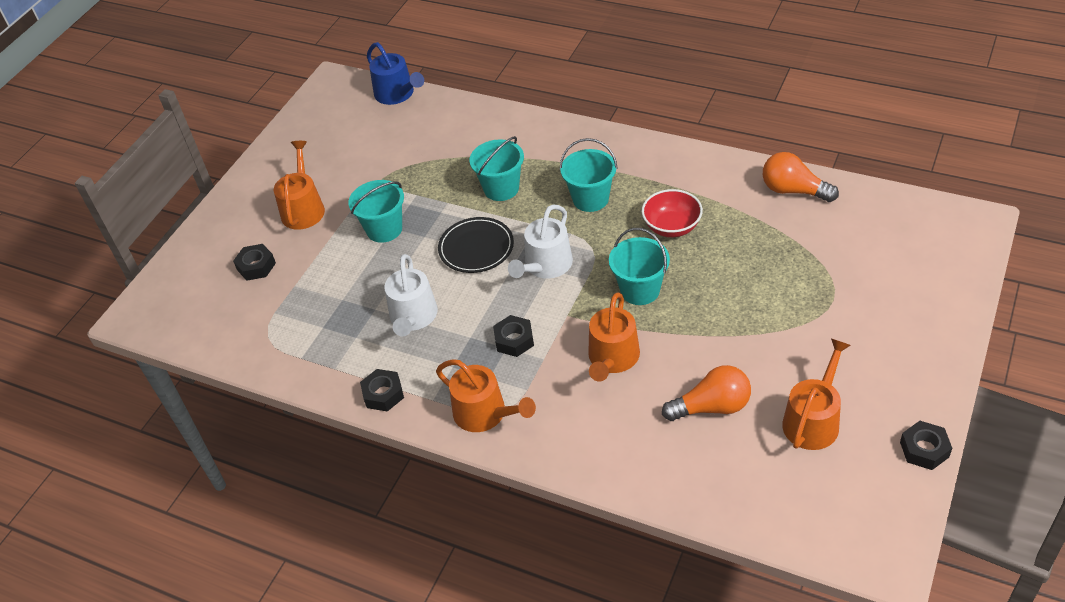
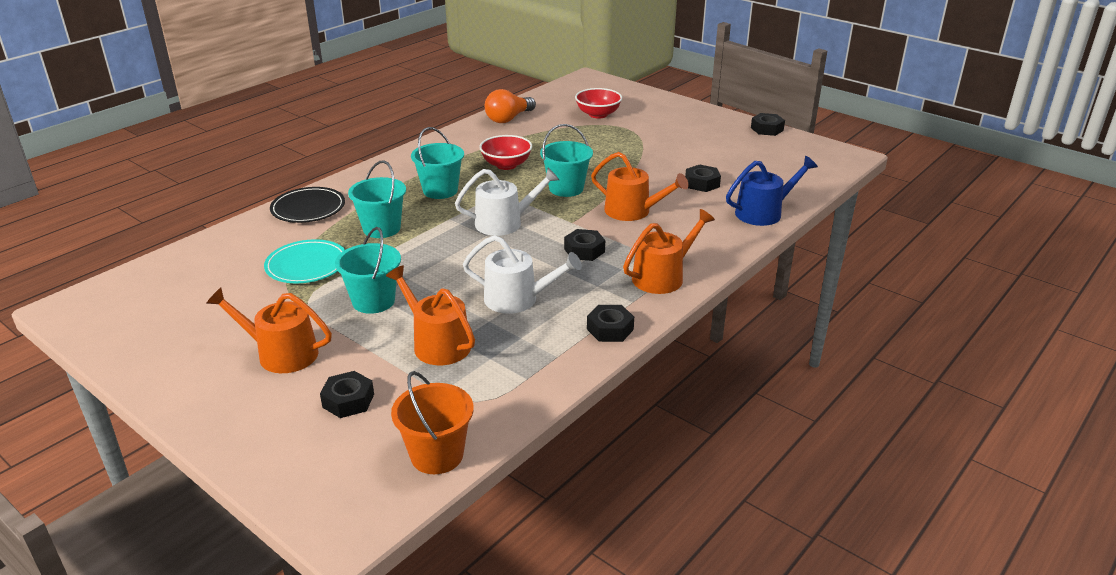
camera: 80 degrees left, 15 degrees down
(205, 335) = (437, 455): none -> orange bucket
(397, 94) = (157, 267): blue watering can -> blue watering can (763, 213)
(425, 170) = (307, 265): none -> turquoise plate
(476, 248) = (451, 252): black plate -> black plate (308, 208)
(545, 265) = (504, 223): white watering can -> white watering can turned 60 degrees counterclockwise
(712, 407) = (702, 183): orange light bulb -> black nut
(813, 420) = (729, 154): orange watering can -> orange watering can (437, 344)
(858, 263) = (598, 114): none -> red bowl

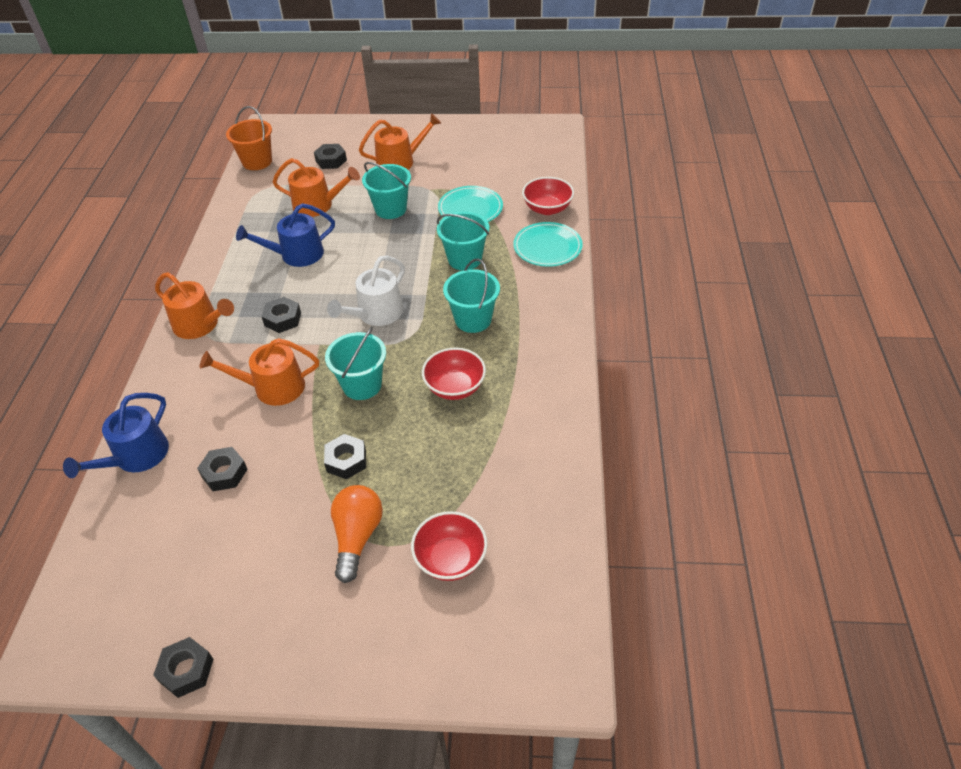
camera: 145 degrees right, 15 degrees up
(250, 235) = (547, 209): none -> red bowl
(308, 208) = (547, 247): black plate -> turquoise plate
(508, 119) = (548, 475): orange light bulb -> orange light bulb (357, 537)
(517, 299) = (296, 254): white watering can -> blue watering can
(610, 329) = (213, 264): black nut -> black nut (346, 460)
(662, 277) = (200, 325): orange watering can -> orange watering can turned 75 degrees counterclockwise

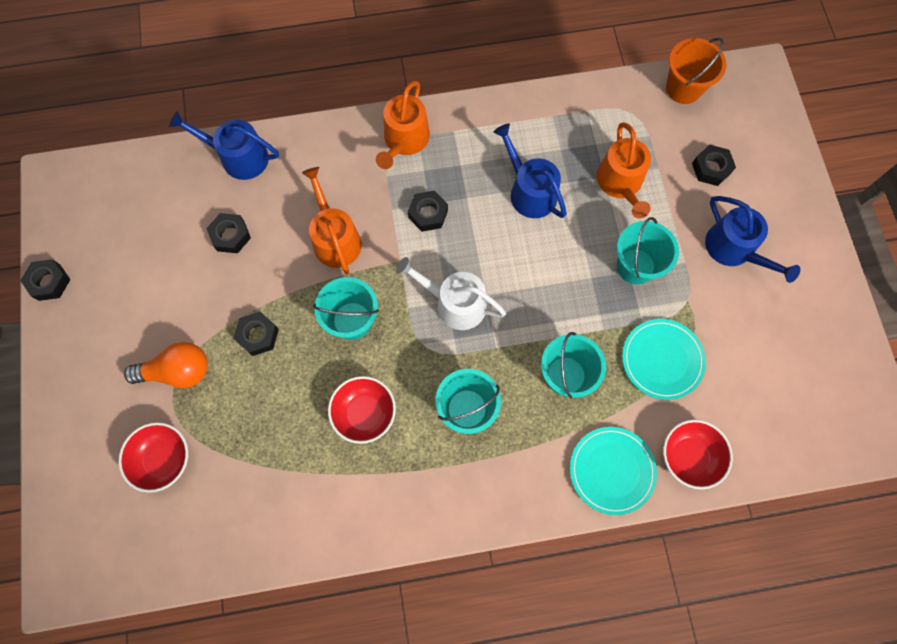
camera: 75 degrees right, 25 degrees up
(400, 162) = (734, 249): orange watering can -> blue watering can

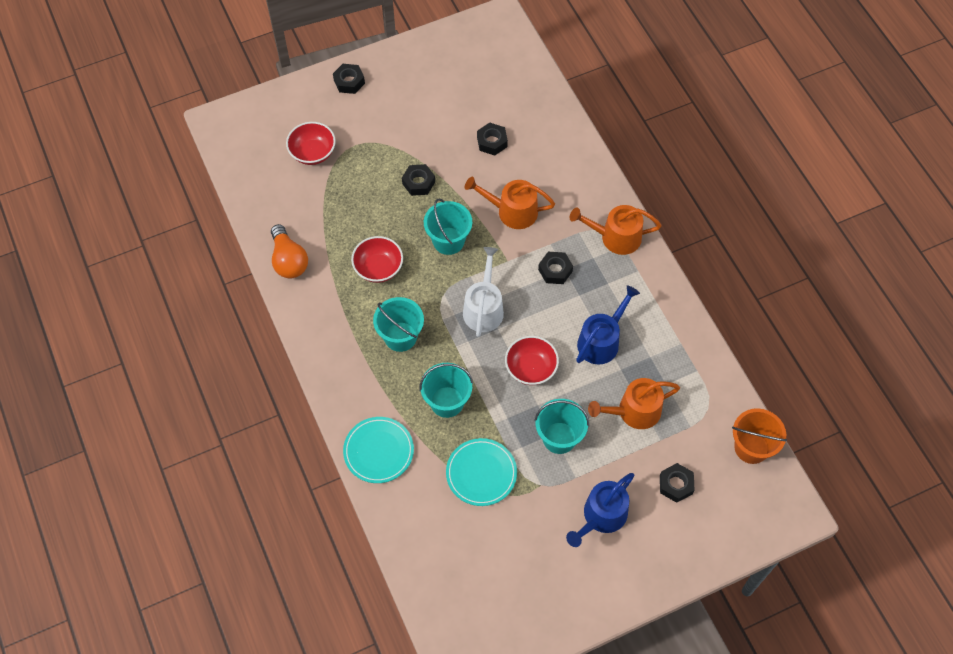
camera: 75 degrees right, 10 degrees down
(49, 282) = (420, 44): black nut -> black nut (349, 82)
(178, 371) = (377, 141): orange light bulb -> orange light bulb (289, 260)
(238, 157) = (559, 127): blue watering can -> none
(335, 238) = (512, 211): orange watering can -> orange watering can turned 135 degrees counterclockwise
(689, 456) = (405, 508): red bowl -> red bowl (531, 368)

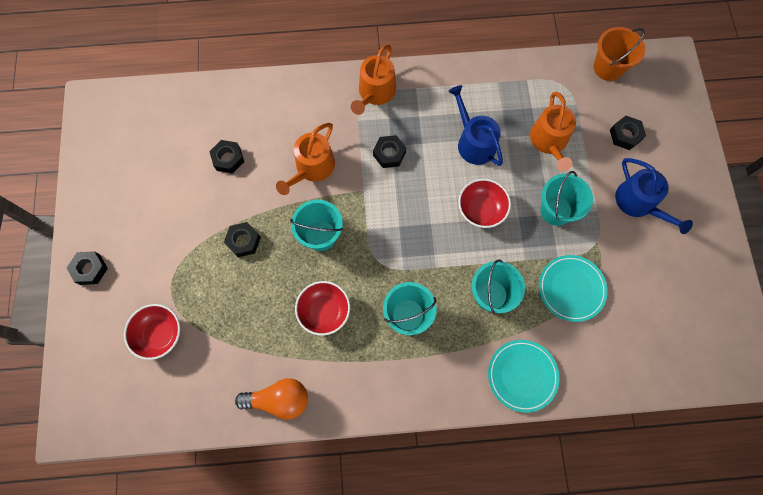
camera: 70 degrees left, 10 degrees up
(484, 308) = (405, 228): white watering can -> none

